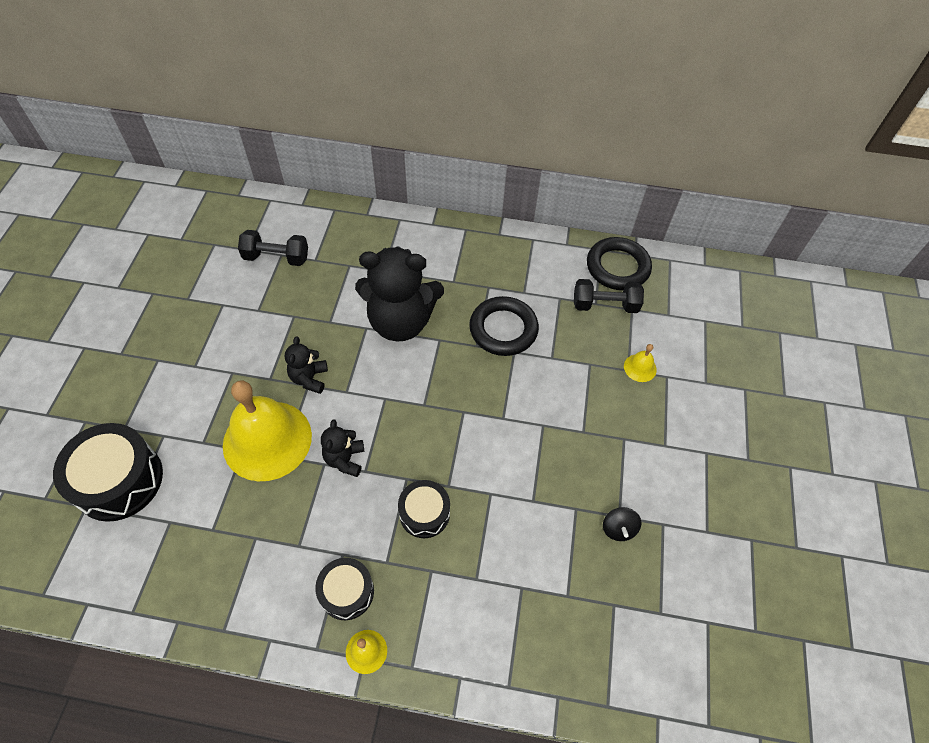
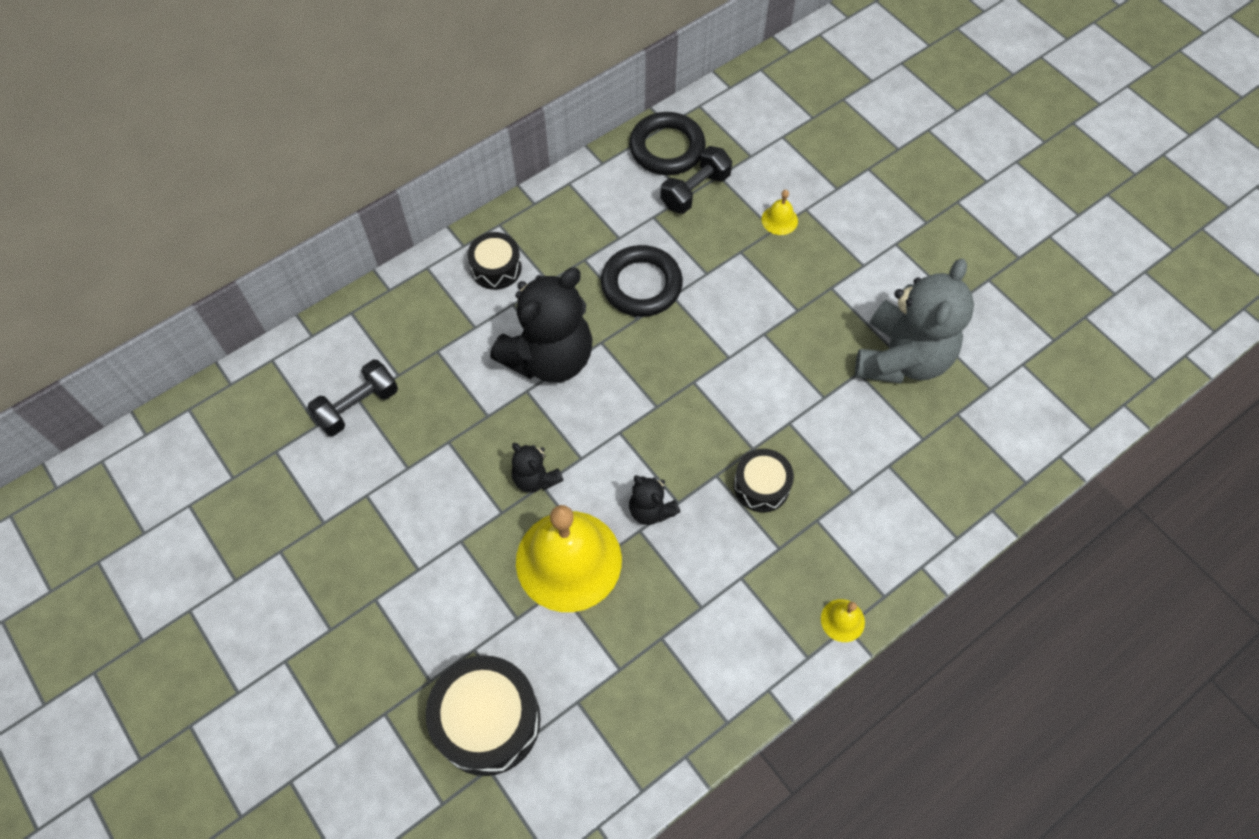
camera: 45 degrees left, 5 degrees up
(347, 592) = (778, 598): black drum -> black drum (496, 268)
(618, 529) = (902, 358): black spinning top -> grey teddy bear

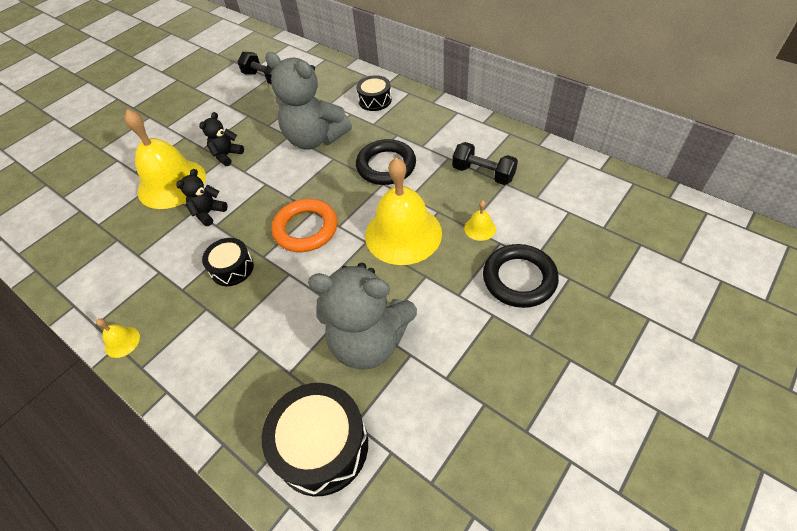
camera: 80 degrees right, 10 degrees down
(487, 720) = (73, 176): black drum -> black drum (321, 446)
(549, 358) = (315, 139): black teddy bear -> grey teddy bear
(667, 148) = (515, 150): black ring -> black ring (519, 279)
(722, 394) = (306, 229): none -> orange ring
(764, 293) = (403, 234): none -> yellow bell

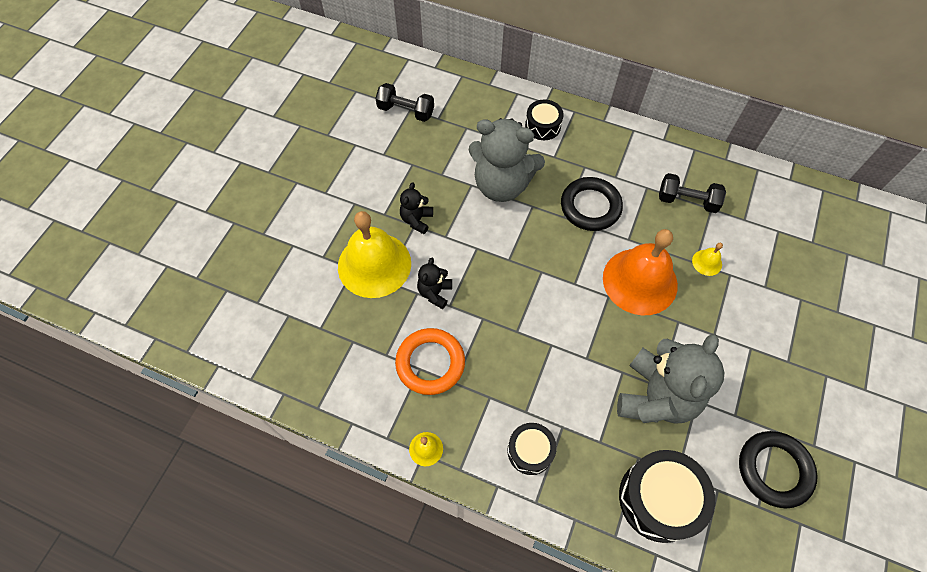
camera: 20 degrees left, 10 degrees up
(232, 268) = (492, 350): black drum -> black drum (530, 451)
(306, 229) = (544, 293): orange ring -> orange ring (430, 363)
(368, 341) = (656, 396): grey teddy bear -> grey teddy bear turned 60 degrees counterclockwise
(403, 234) = (640, 281): yellow bell -> orange bell
(519, 279) = (760, 308): black ring -> black ring (774, 470)

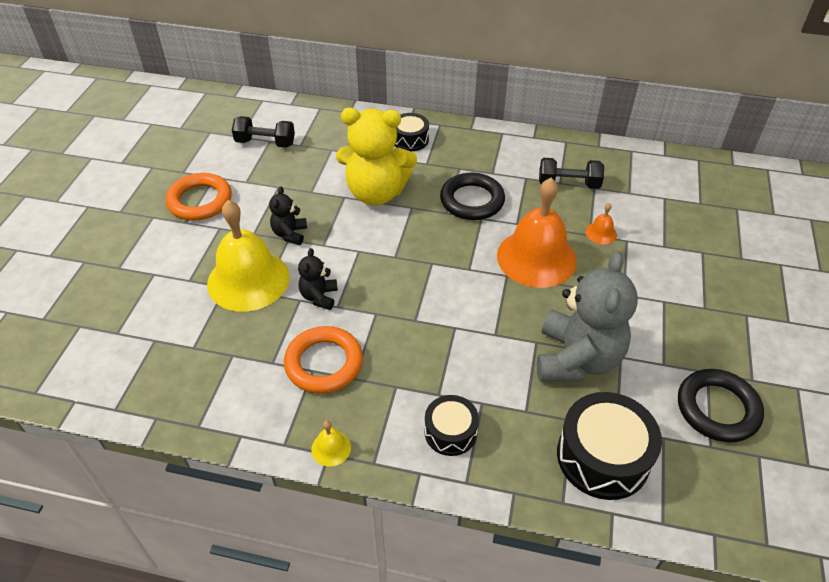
camera: 10 degrees left, 15 degrees down
(340, 170) = (200, 201): none -> orange ring
(502, 185) = (376, 193): grey teddy bear -> yellow teddy bear
(707, 262) = (601, 233): yellow bell -> orange bell

